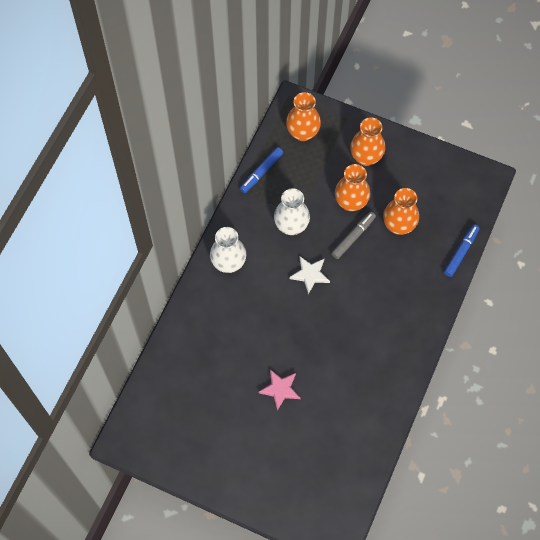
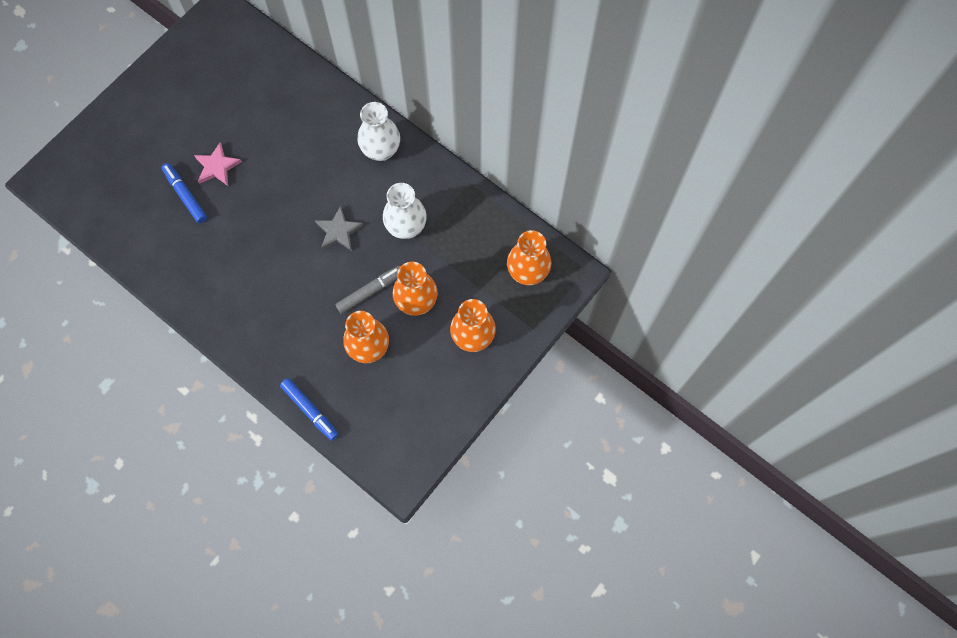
camera: 105 degrees right, 5 degrees up
(261, 172) = (486, 212): blue marker -> blue marker (185, 195)
(310, 275) = (338, 231): white star -> grey star
(353, 237) = (370, 291): grey marker -> grey marker turned 90 degrees counterclockwise

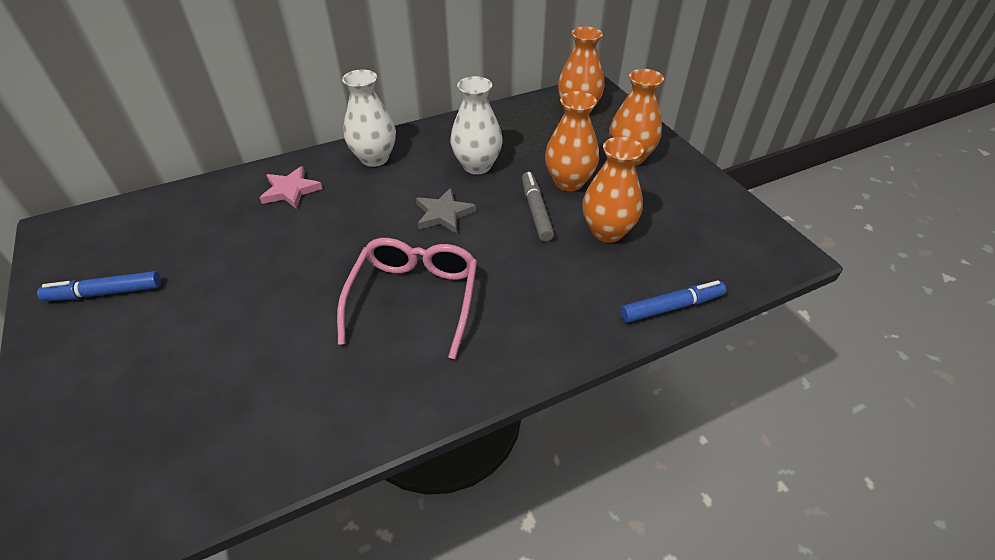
camera: 65 degrees left, 25 degrees down
(185, 195) = (269, 345): blue marker -> blue marker (105, 293)
(217, 166) = (260, 296): pink star -> pink star (291, 190)
(252, 253) = (414, 298): none -> pink glasses

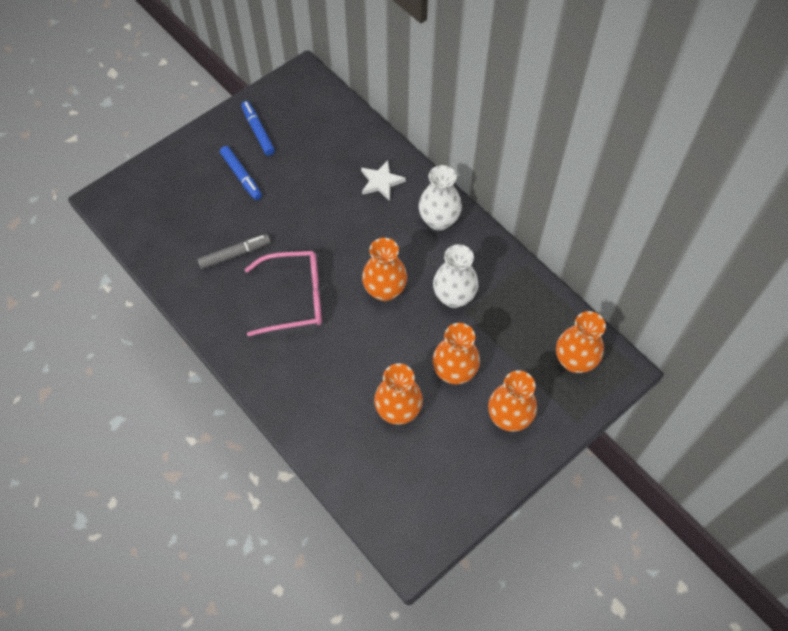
camera: 75 degrees right, 15 degrees up
(291, 190) = (381, 182): pink star -> white star
(443, 214) = (384, 290): grey star -> orange vase
(536, 211) = (408, 354): grey marker -> grey marker (235, 254)
(671, 307) = (326, 465): blue marker -> blue marker (241, 176)

